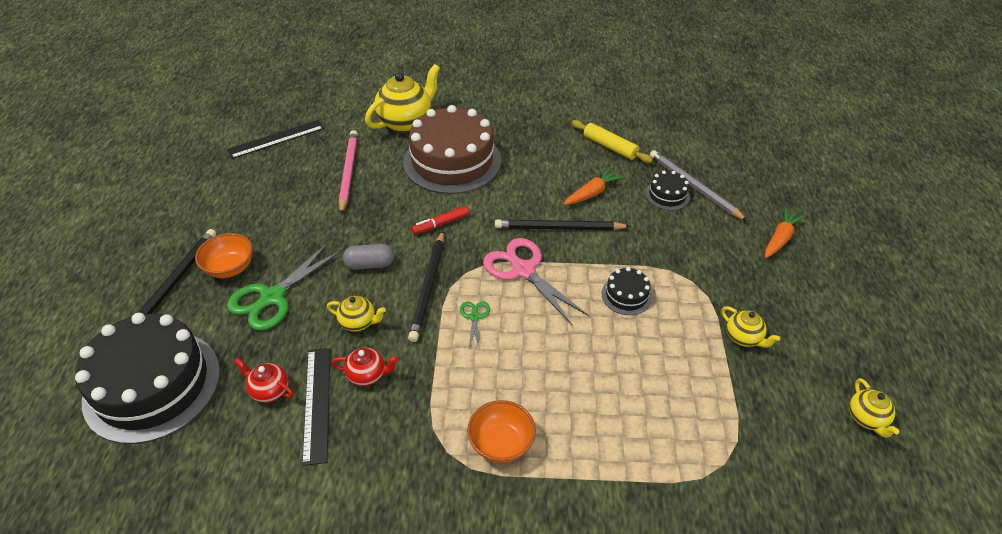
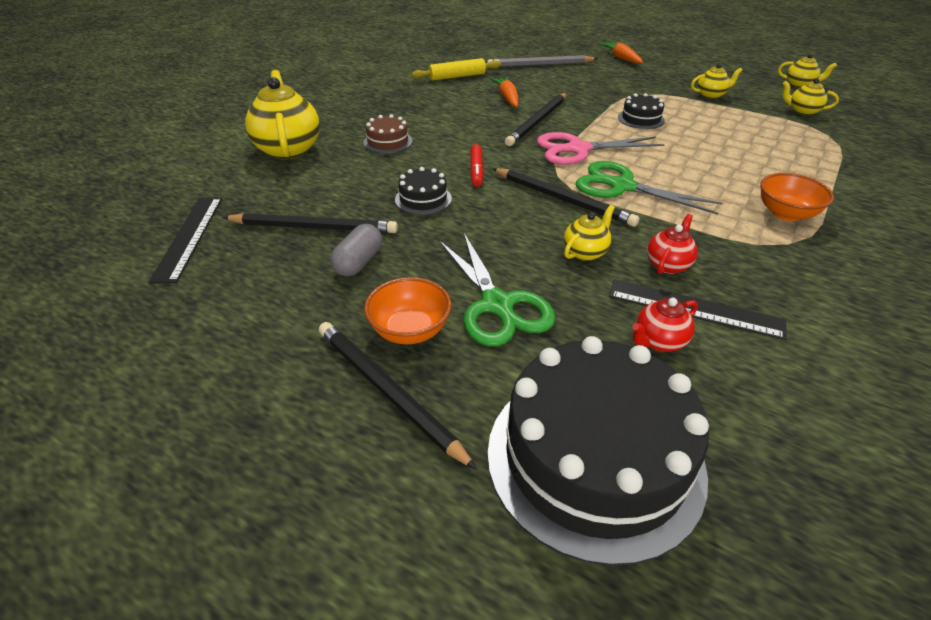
camera: 60 degrees left, 5 degrees down
(314, 181) = (314, 227): none -> black pencil
(348, 172) = (327, 201): pink pencil -> none
(369, 264) = (499, 224): grey capsule -> grey capsule (359, 262)
(452, 161) = (388, 142): brown cake -> brown cake, size x0.43
(474, 316) = (621, 186): green scissors -> green scissors, size x2.12
(667, 195) = (539, 75): black cake -> black cake (423, 199)
(775, 431) = (802, 111): none -> yellow teapot

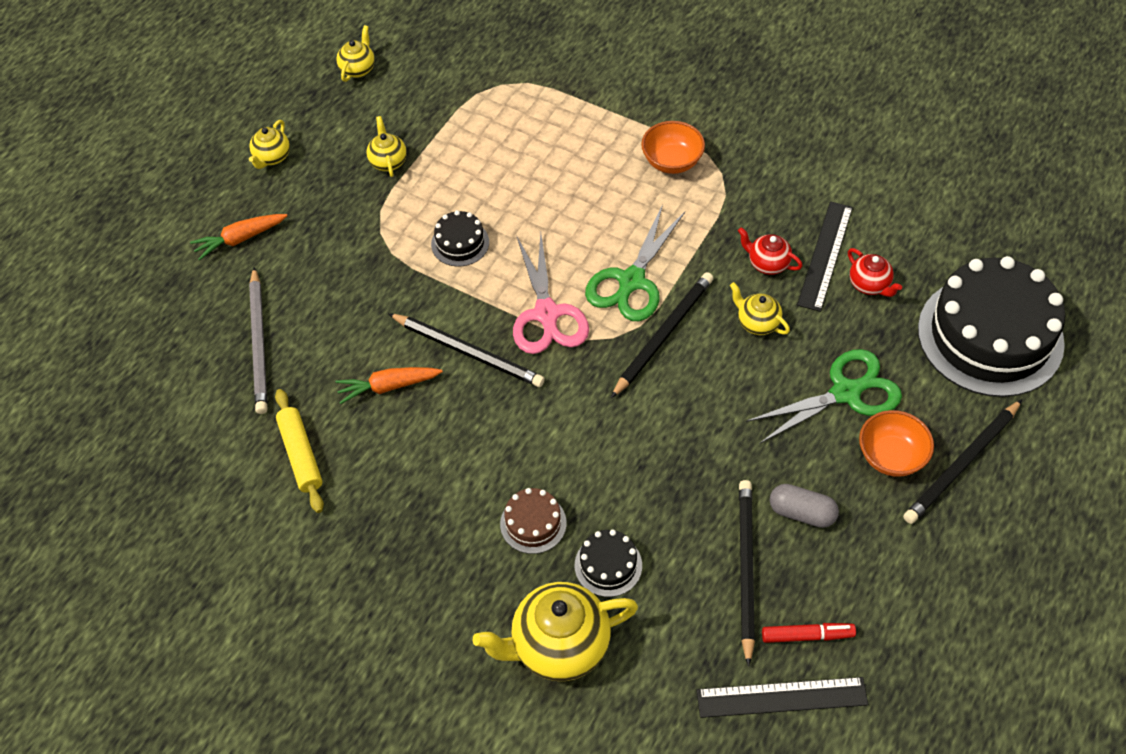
camera: 90 degrees left, 15 degrees up
(423, 199) = (675, 467): black cake -> black cake (608, 565)
(476, 171) = (606, 417): red marker -> red marker (807, 636)
(802, 111) = (439, 88): yellow teapot -> yellow teapot (272, 157)

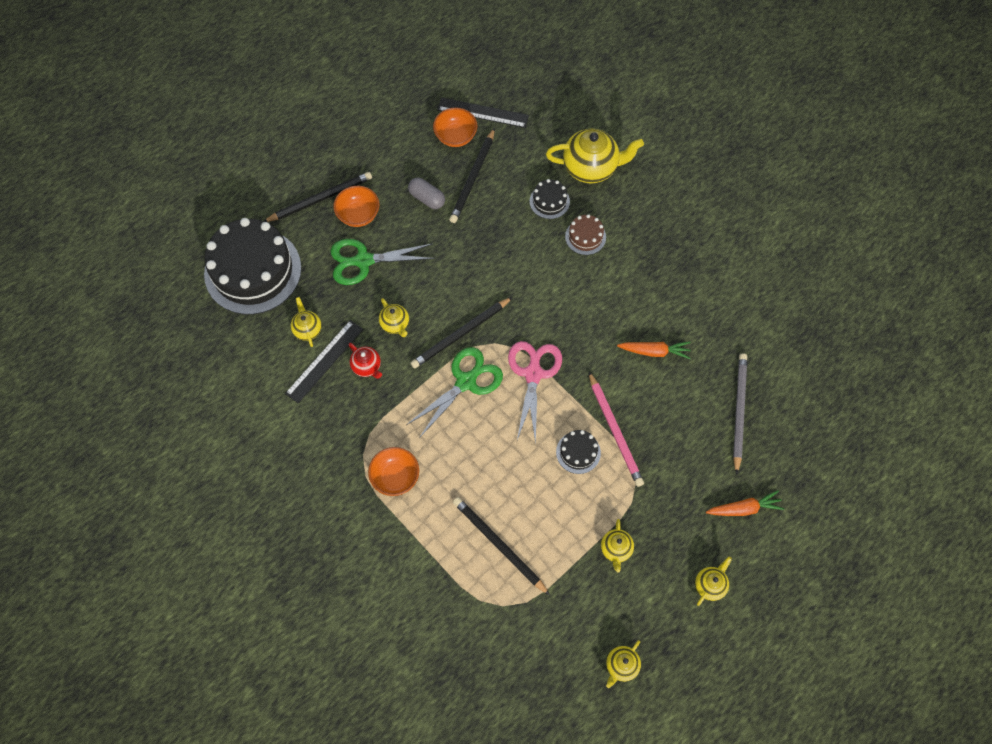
camera: 165 degrees left, 10 degrees up
(301, 455) = (720, 320): yellow rolling pin -> none
(419, 278) = (615, 431): none -> pink pencil
(468, 352) = (595, 361): black pencil -> black pencil (499, 545)
(807, 636) = (455, 136): red marker -> orange bowl
(869, 285) = (307, 329): red teapot -> yellow teapot

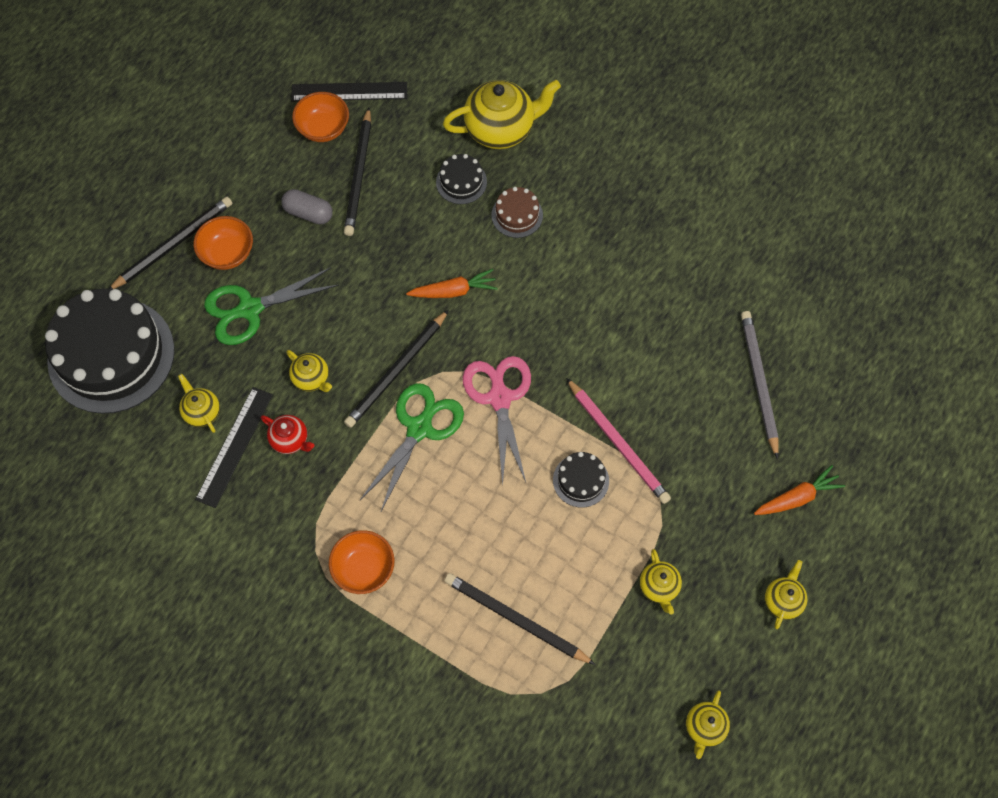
camera: 15 degrees left, 0 degrees up
(654, 351) = (639, 335): orange carrot -> orange carrot (454, 291)

